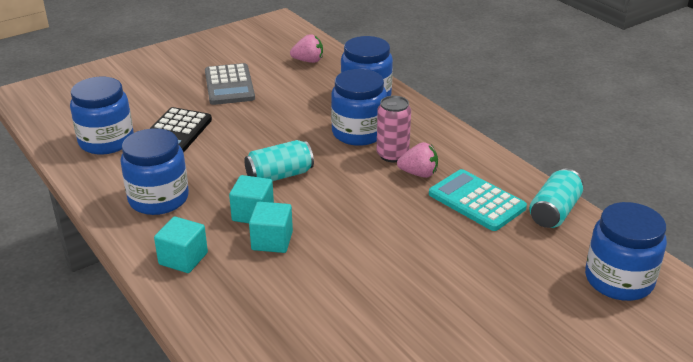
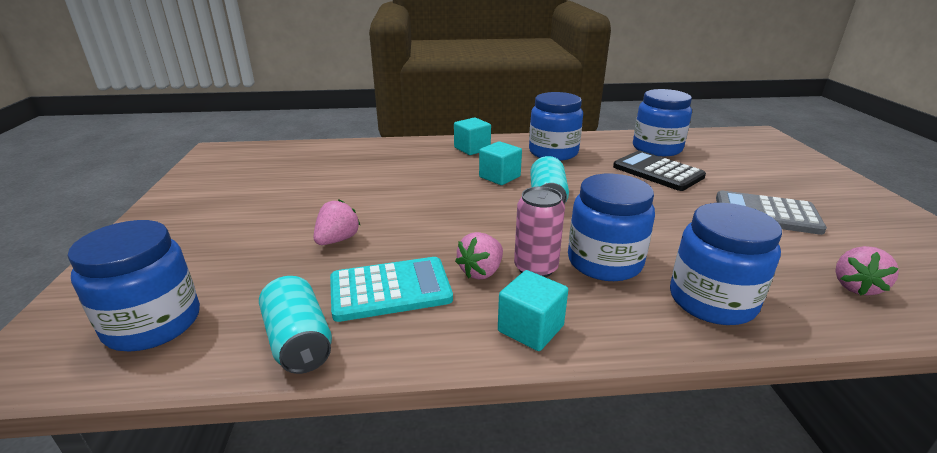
camera: 120 degrees right, 5 degrees down
(272, 241) = (456, 176): turquoise cube -> turquoise cube (530, 328)
(451, 255) = (337, 240): none -> pink strawberry

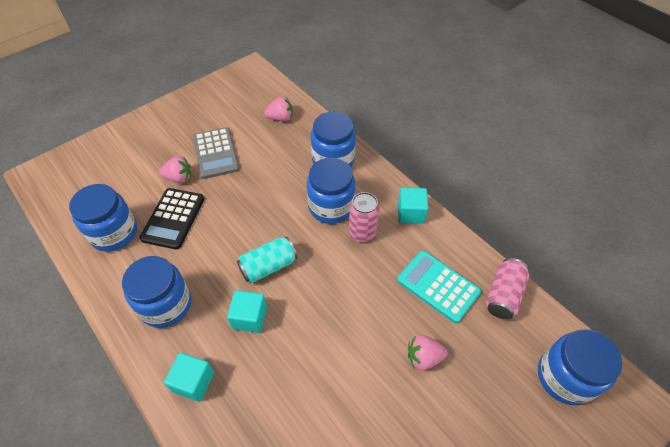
camera: 125 degrees left, 25 degrees up
(299, 341) = (503, 295): turquoise can -> pink can
(481, 272) = (386, 255): pink strawberry -> pink strawberry (179, 178)

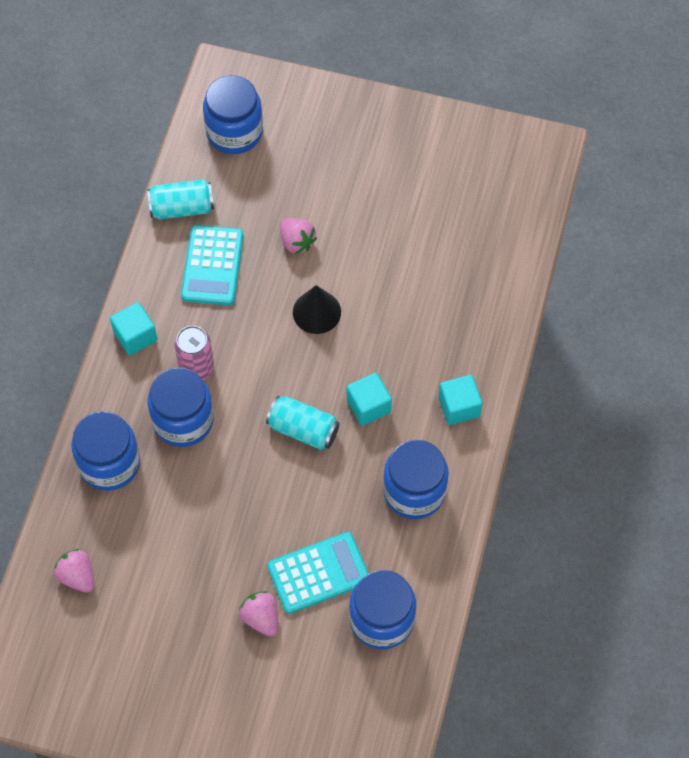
camera: 125 degrees left, 10 degrees up
(173, 218) = (318, 573): black calculator -> turquoise calculator
(215, 153) = (193, 608): grey calculator -> none
(351, 332) = (316, 312): none -> black cone
(503, 295) = (182, 208): pink can -> turquoise can

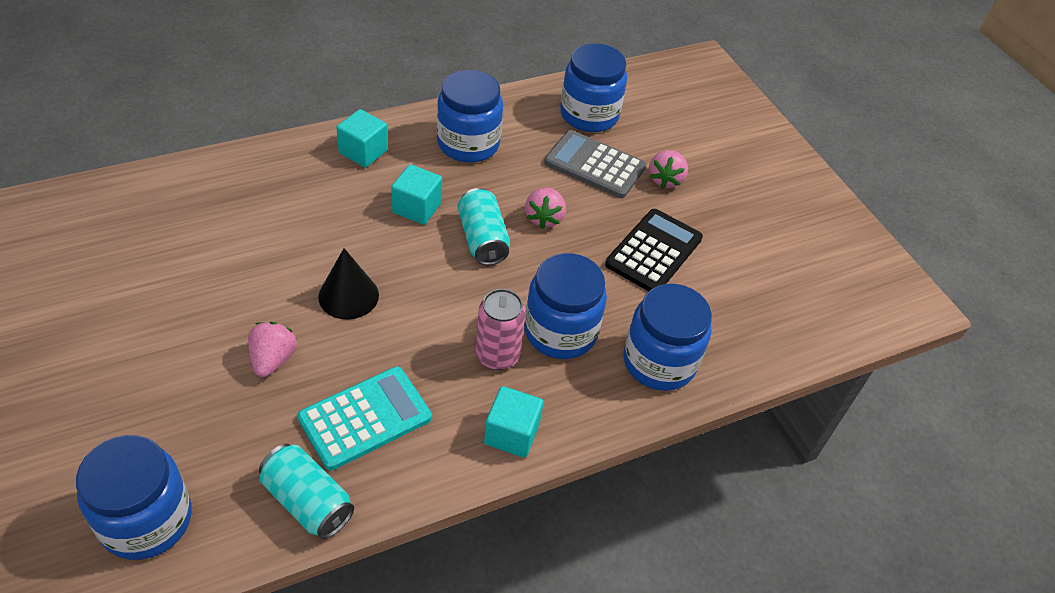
camera: 135 degrees left, 15 degrees down
(77, 576) = (774, 316): pink strawberry -> pink strawberry (544, 218)
(198, 542) = (654, 252): none -> black calculator
(318, 573) = (594, 165): turquoise calculator -> grey calculator

